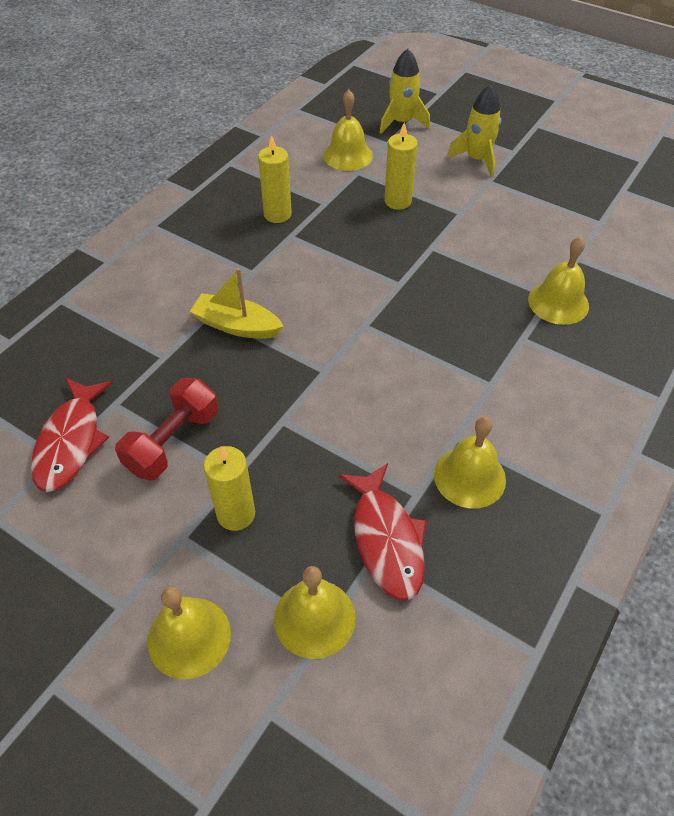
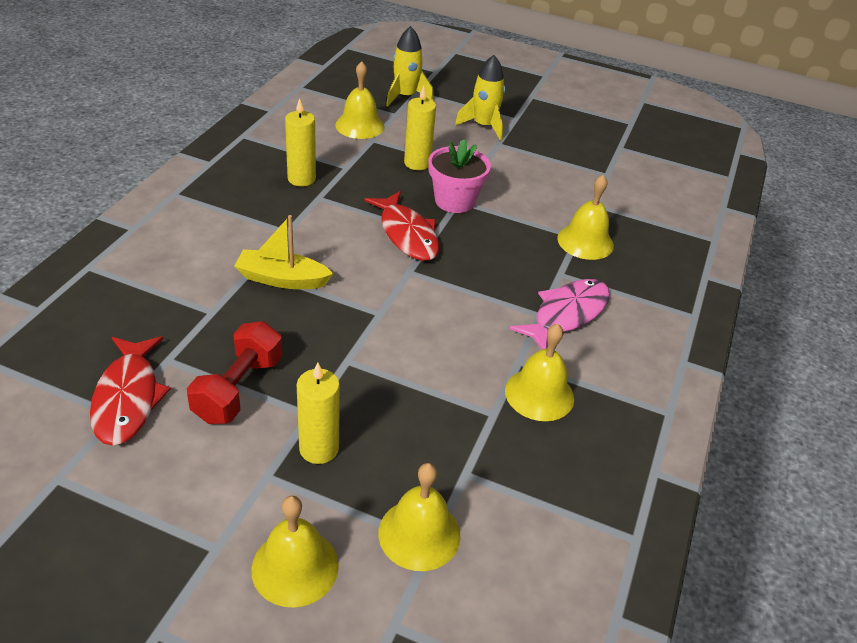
camera: 15 degrees left, 10 degrees down
(386, 539) = (473, 456): red fish -> red fish (407, 234)
(428, 247) = (455, 201): none -> pink flower pot
(519, 387) = (566, 314): none -> pink fish

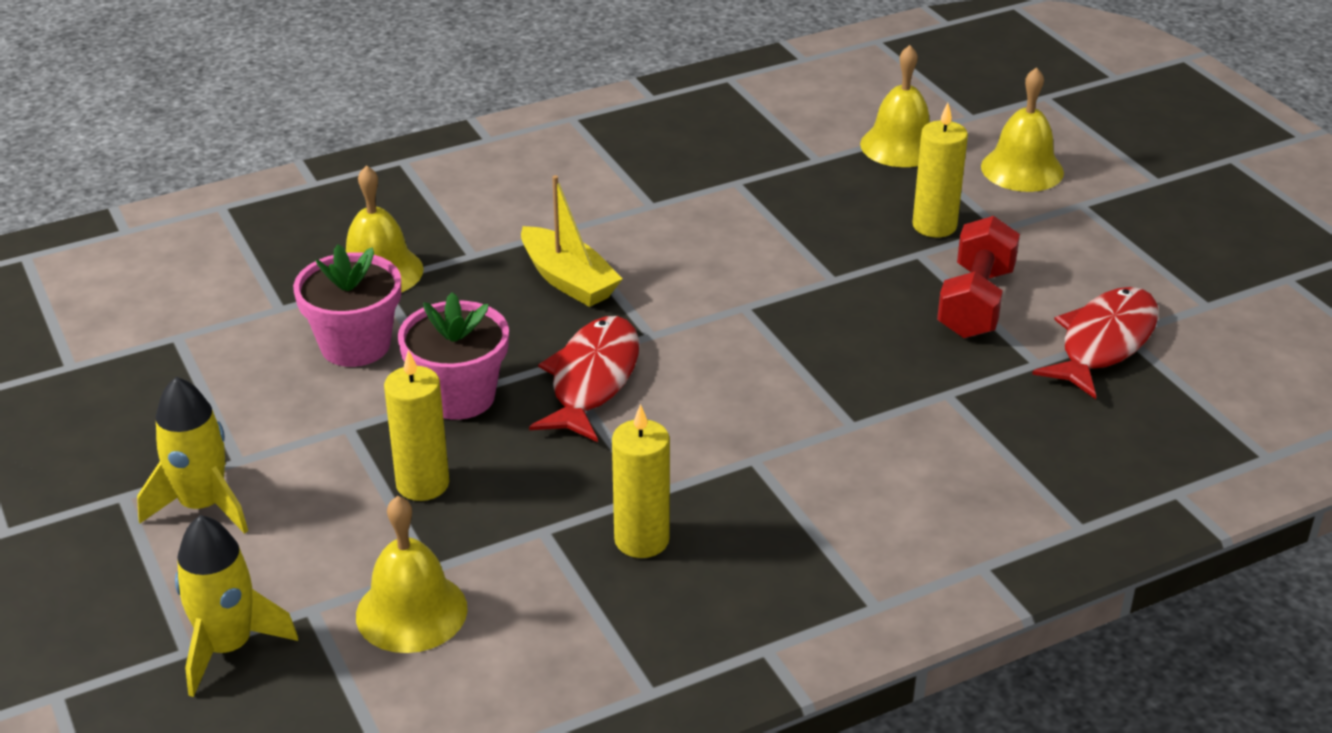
camera: 135 degrees left, 5 degrees down
(238, 388) = (975, 303): red dumbbell -> red dumbbell turned 45 degrees counterclockwise
(282, 279) = (824, 394): yellow boat -> yellow boat (568, 280)
(533, 202) = (355, 345): none -> pink flower pot
(539, 394) = (671, 175): yellow bell -> none
(566, 314) = (535, 217): pink fish -> none

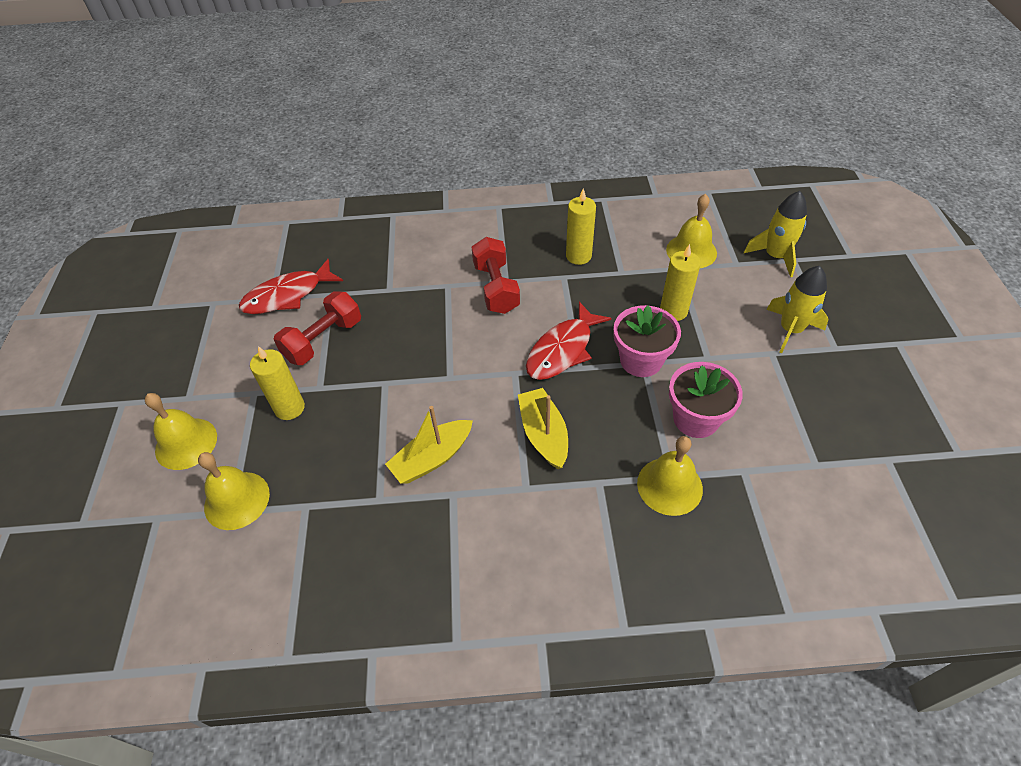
camera: 155 degrees left, 15 degrees up
(701, 226) = (432, 458): none -> yellow boat
(762, 442) = (496, 288): none -> red dumbbell

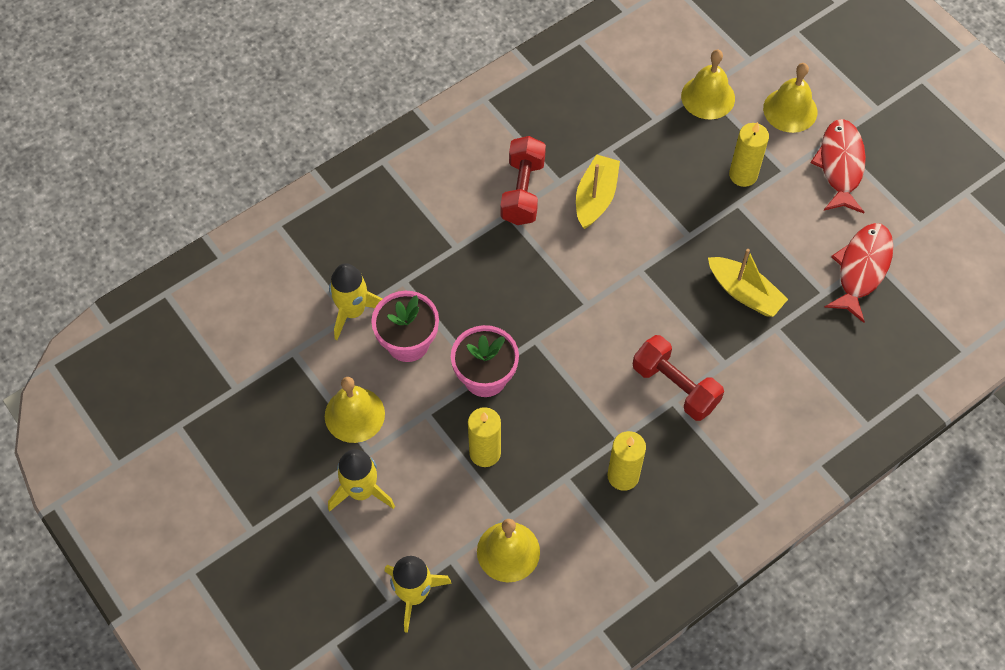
camera: 145 degrees right, 10 degrees up
(323, 340) = (780, 244): red dumbbell -> red dumbbell (523, 191)
(543, 434) = (524, 262): yellow boat -> yellow boat (744, 293)
(562, 350) = (562, 350): red fish -> red fish (840, 165)
(669, 486) = (401, 272): yellow bell -> yellow bell (354, 415)
(738, 473) = (353, 311): none -> yellow rocket

